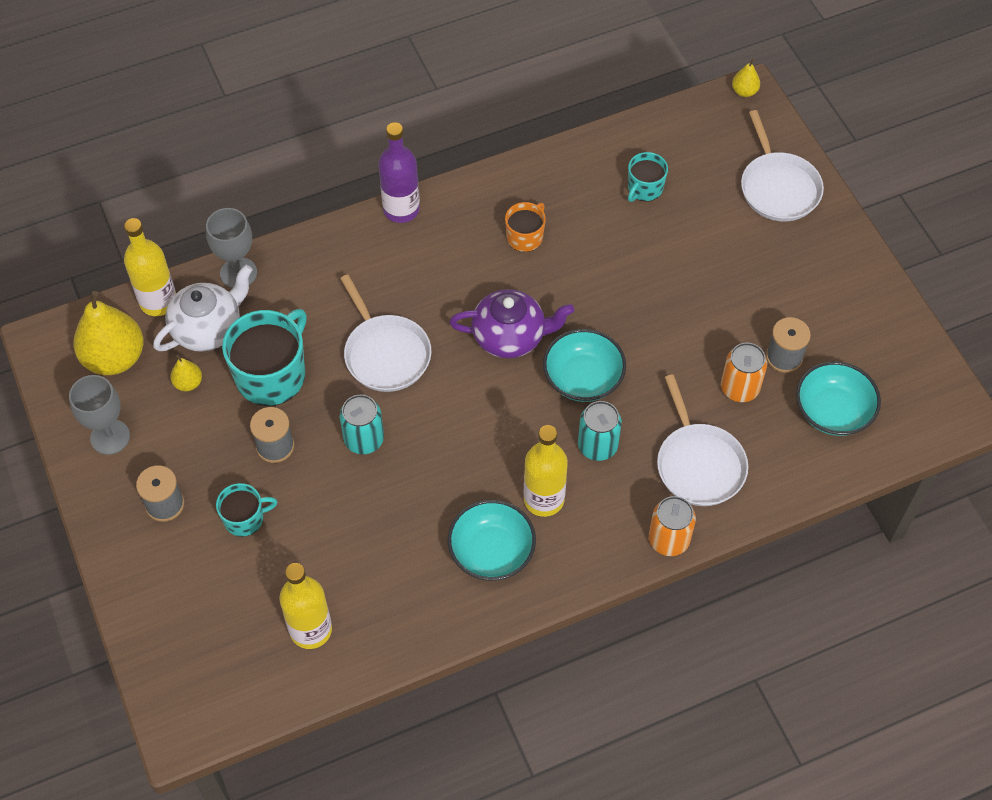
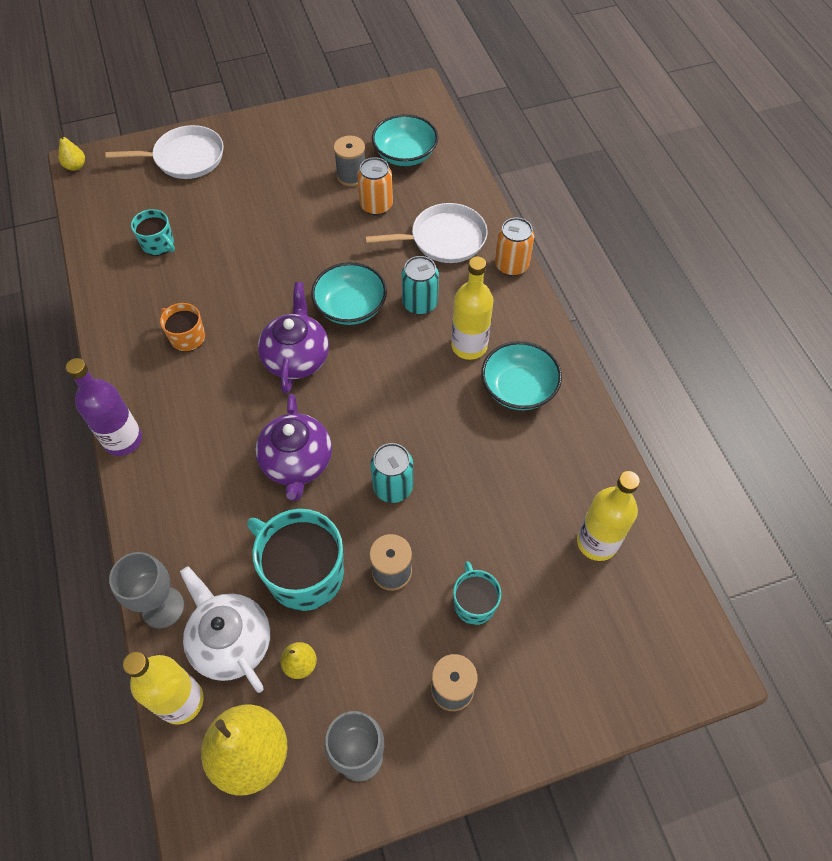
camera: 85 degrees left, 0 degrees up
(385, 354) = (297, 463): white pan -> purple teapot

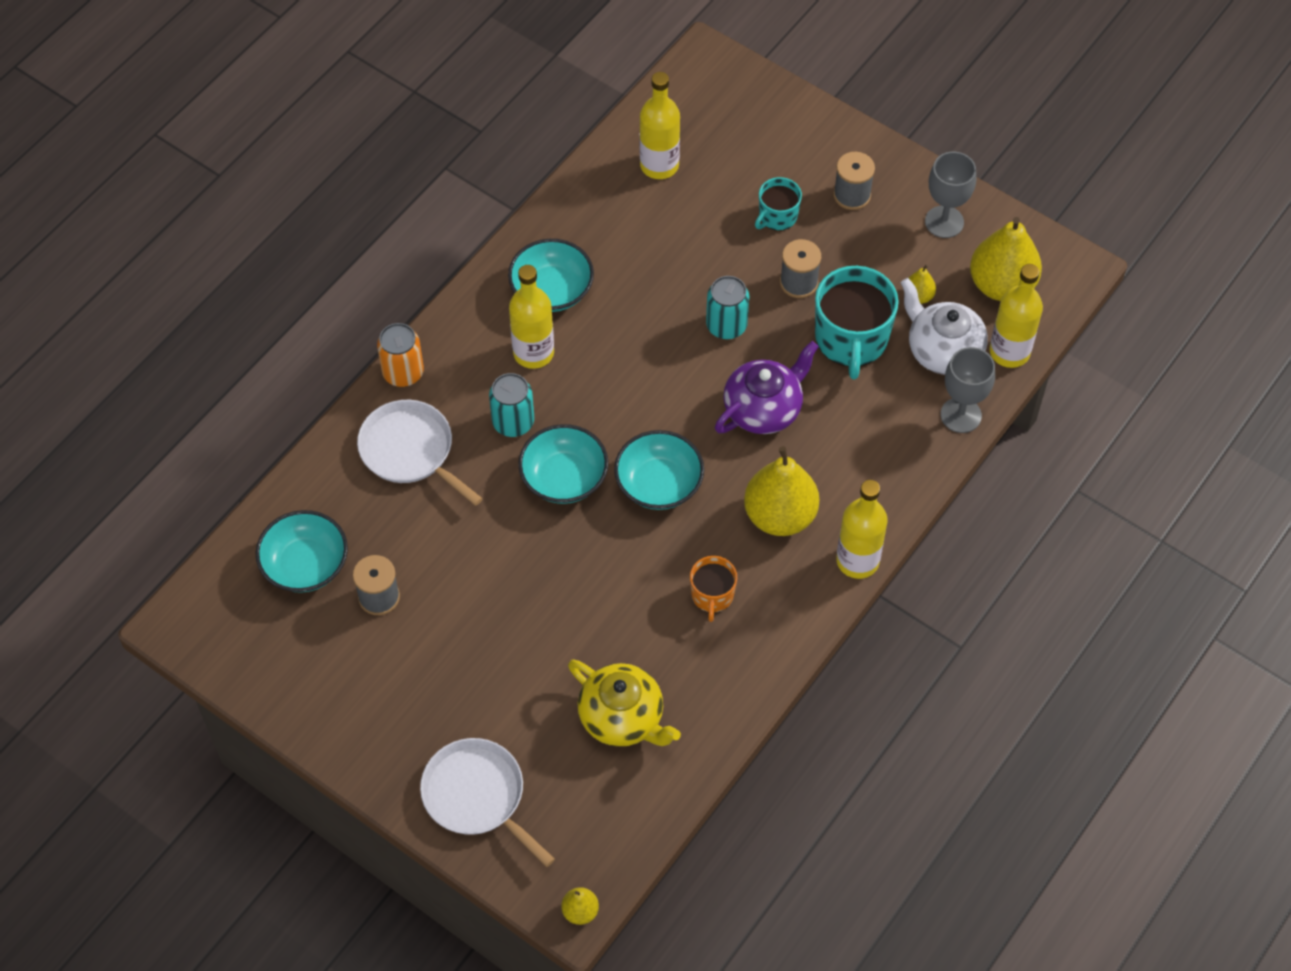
camera: 125 degrees left, 0 degrees up
(123, 440) = (857, 561): purple bottle -> yellow bottle
(158, 244) = (622, 718): turquoise mug -> yellow teapot
(203, 415) = (780, 515): none -> yellow pear
(231, 641) = (943, 351): white teapot -> white teapot turned 120 degrees clockwise
(296, 357) = (659, 484): purple teapot -> turquoise bowl
(376, 206) = (408, 543): orange can -> none

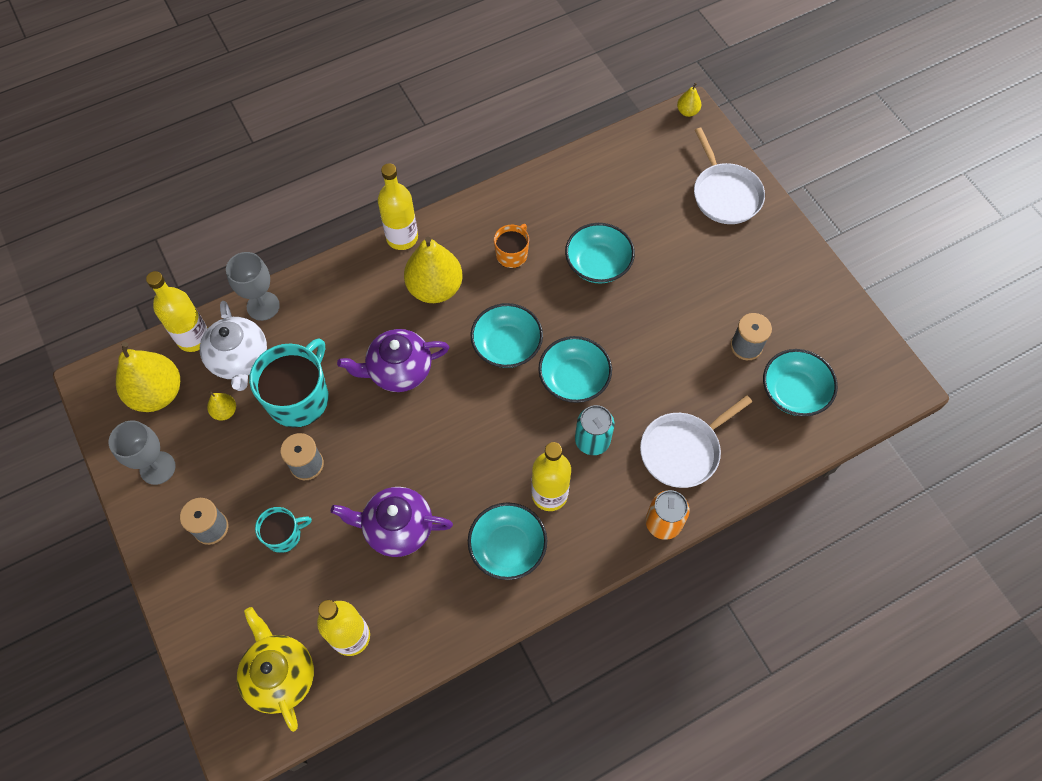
camera: 155 degrees left, 5 degrees up
(410, 451) = (682, 450): white pan -> white pan turned 75 degrees clockwise
(600, 626) = (598, 264): none -> turquoise bowl
(622, 718) = (611, 203): yellow teapot -> yellow teapot (280, 675)
(671, 264) = (397, 528): none -> purple teapot
(726, 325) = (385, 451): turquoise can -> none

